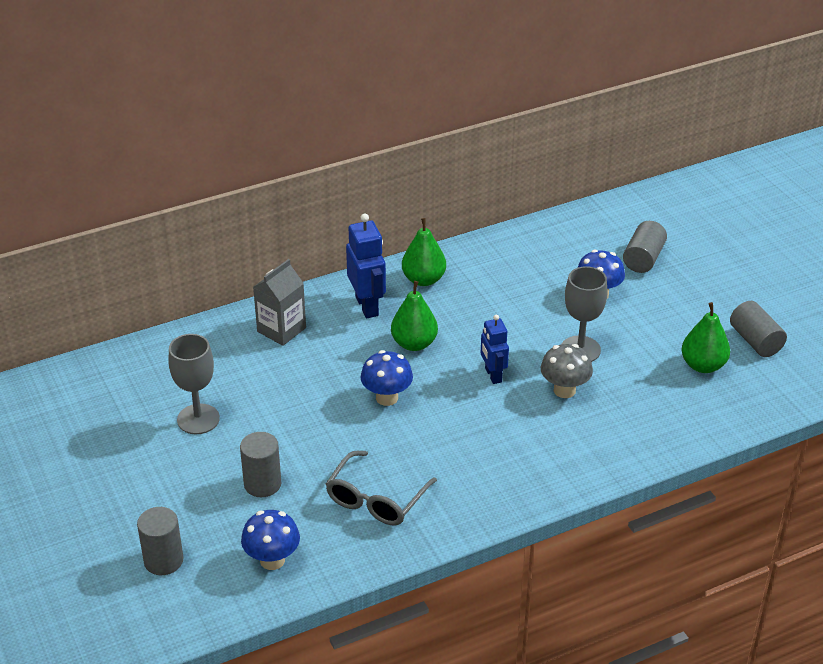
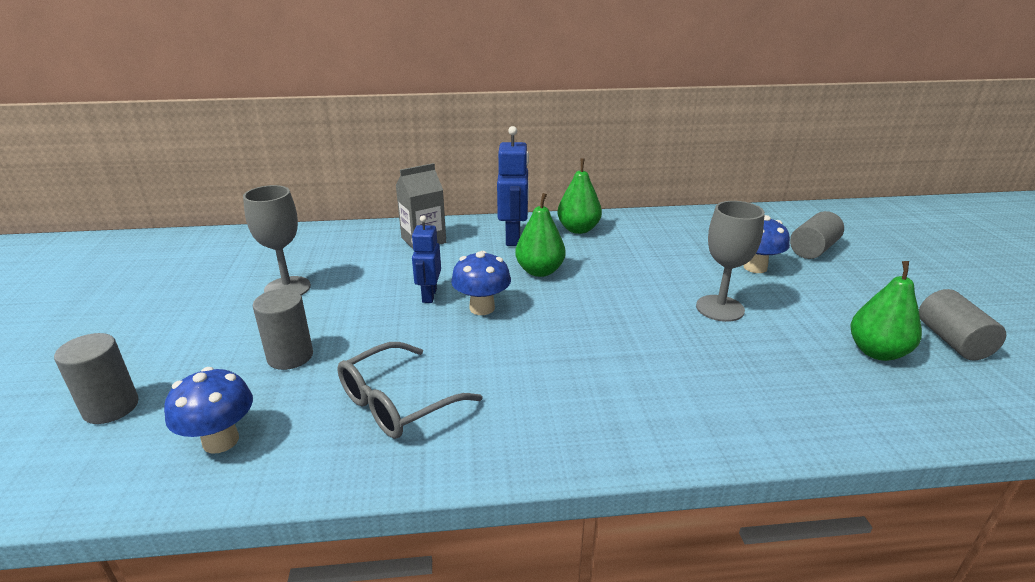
camera: 20 degrees right, 10 degrees down
(493, 375) = (608, 311): blue robot -> blue robot (429, 295)
(564, 390) = (687, 341): grey mushroom -> none

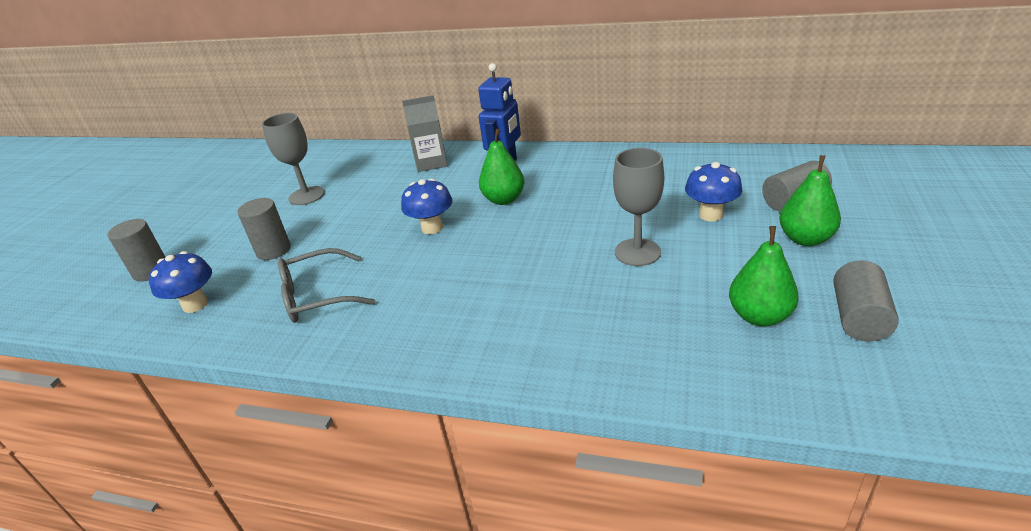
camera: 25 degrees right, 5 degrees up
(429, 295) = (400, 212): blue robot -> none
(578, 229) = (569, 162): green pear -> green pear (805, 239)

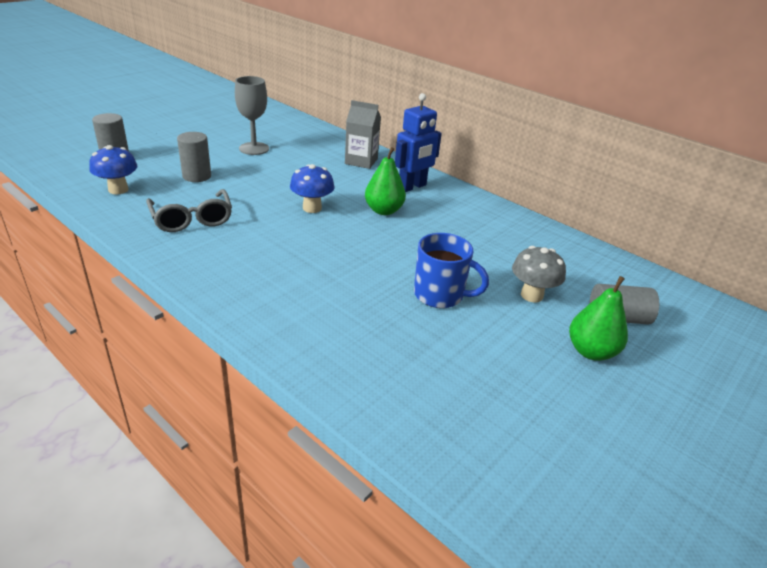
camera: 20 degrees right, 0 degrees up
(317, 296) = (192, 219): grey glasses -> grey glasses turned 120 degrees counterclockwise
(637, 252) = (440, 295): grey goblet -> blue mug
(710, 215) = (531, 295): blue mushroom -> grey mushroom
(759, 316) = (480, 388): green pear -> none
(858, 317) = (562, 432): grey cylinder -> none

